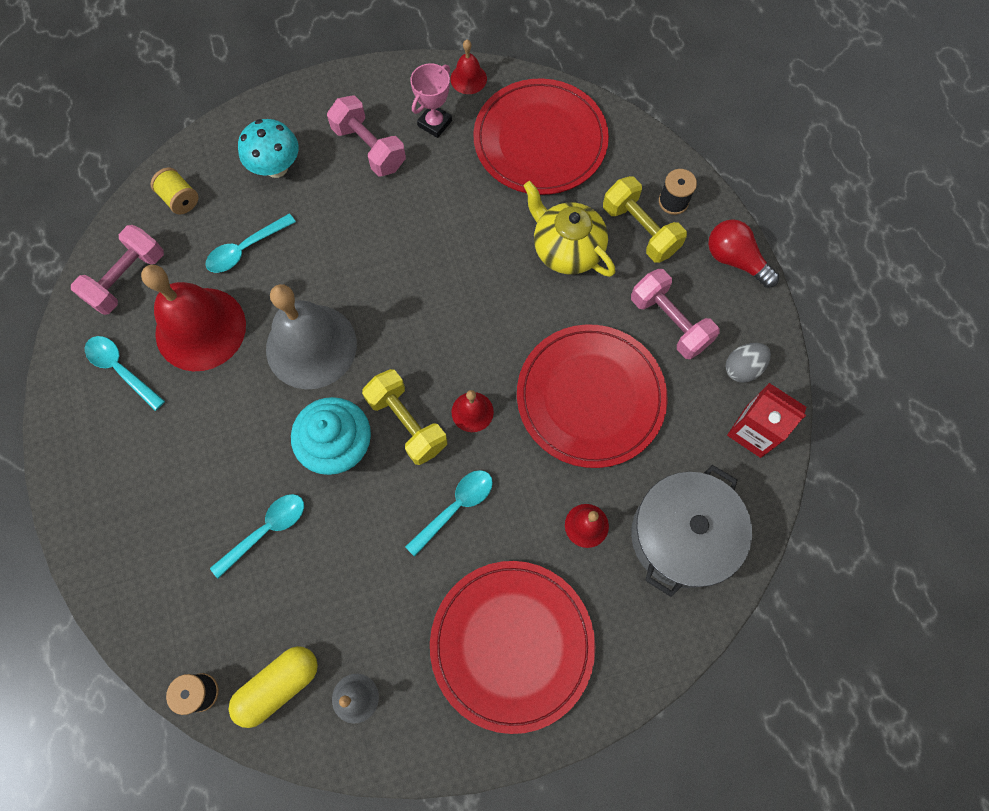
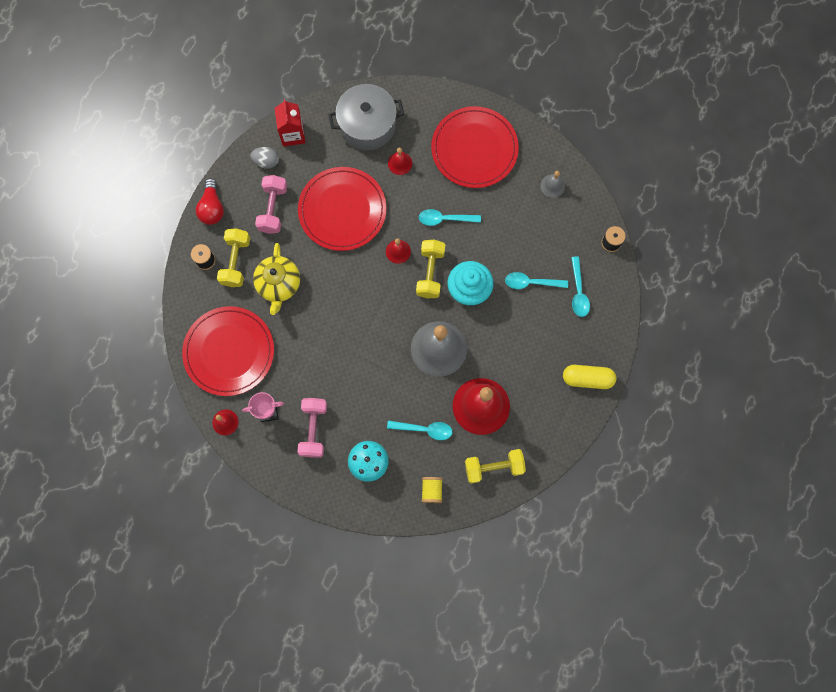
camera: 135 degrees left, 5 degrees up
(121, 370) = (534, 419): turquoise spoon -> turquoise spoon (578, 292)
(127, 279) = (493, 467): pink dumbbell -> yellow dumbbell
(278, 685) = (578, 217): yellow capsule -> yellow capsule (587, 379)

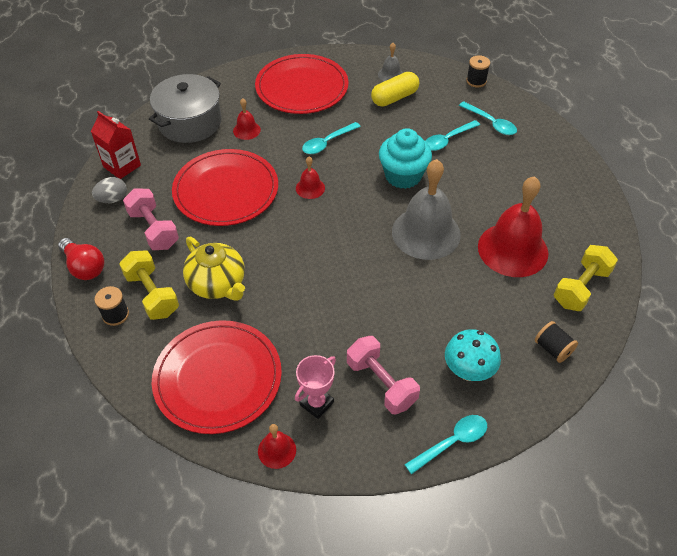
camera: 40 degrees left, 25 degrees down
(424, 429) = (486, 303): turquoise spoon -> turquoise spoon (451, 442)
(430, 273) = (356, 185): yellow dumbbell -> none
(431, 490) = (553, 349): yellow spool -> black spool
(587, 379) = (570, 172): yellow capsule -> yellow capsule (394, 98)

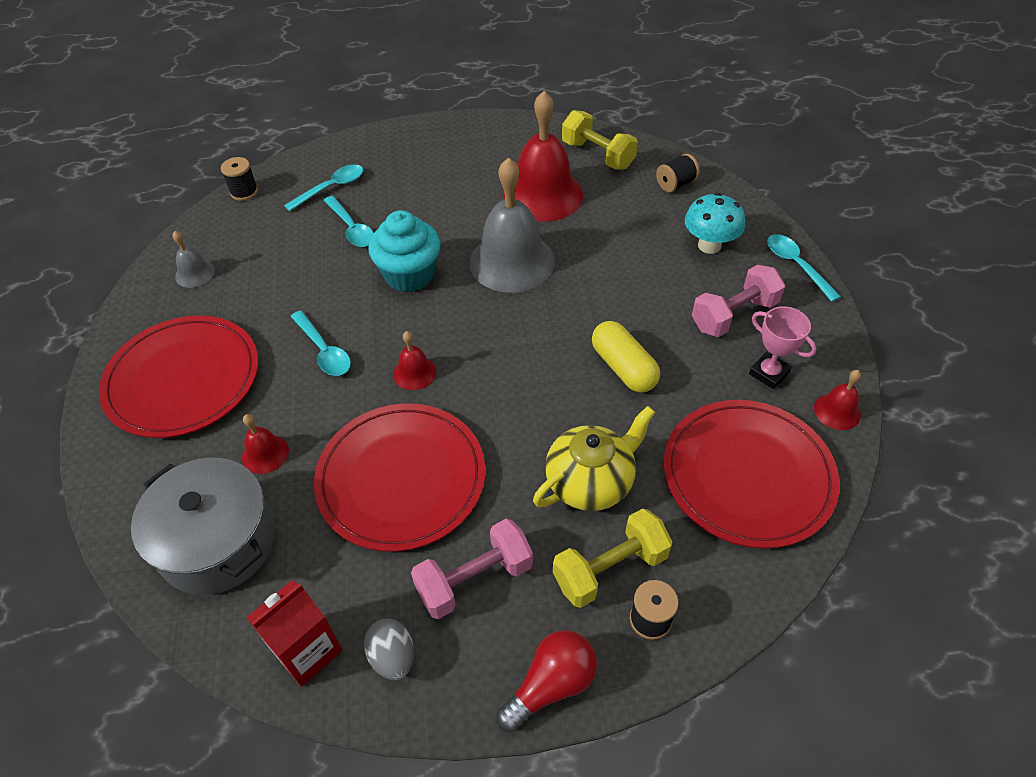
camera: 85 degrees left, 0 degrees up
(394, 98) = (249, 273): yellow capsule -> yellow capsule (623, 367)

